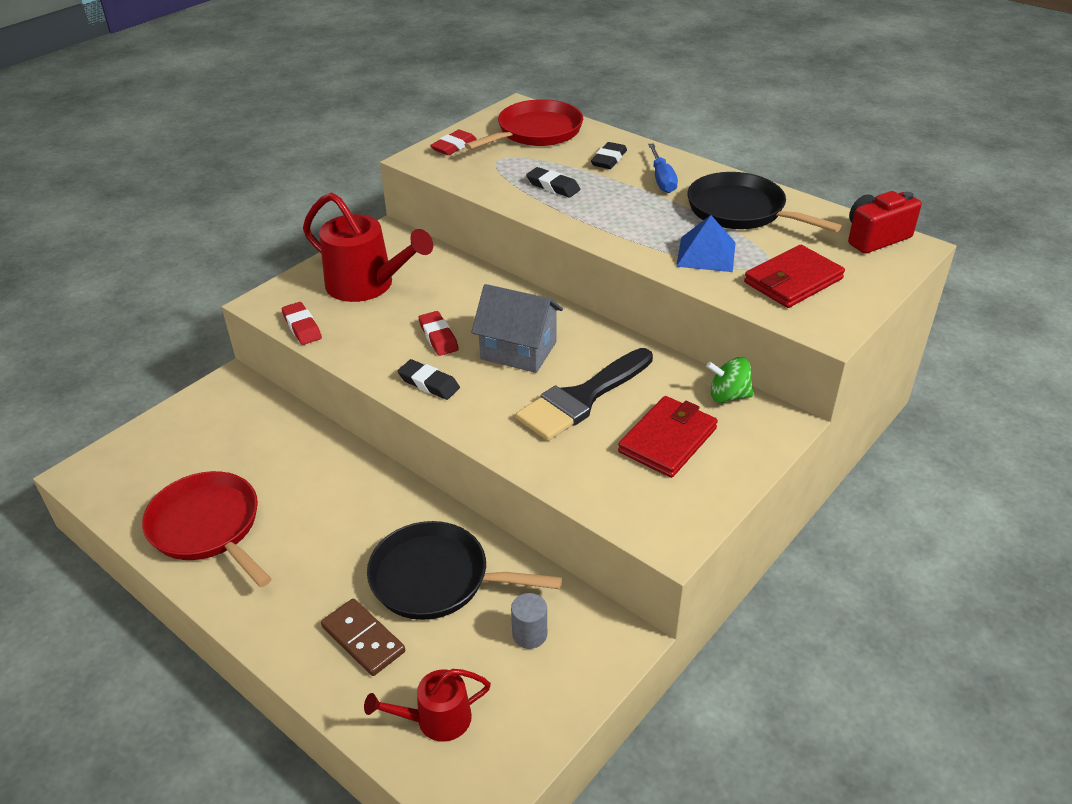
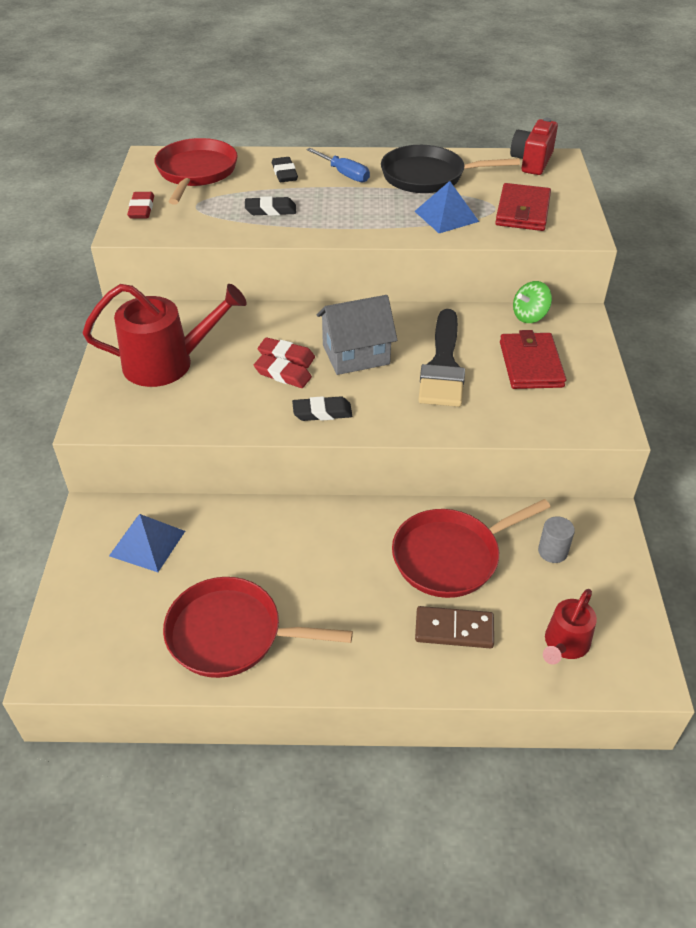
camera: 40 degrees left, 5 degrees up
(237, 425) = (147, 543): none -> blue pyramid
(302, 327) = (156, 423): red eraser -> red eraser (286, 356)
(437, 579) = (451, 556): black pan -> red pan

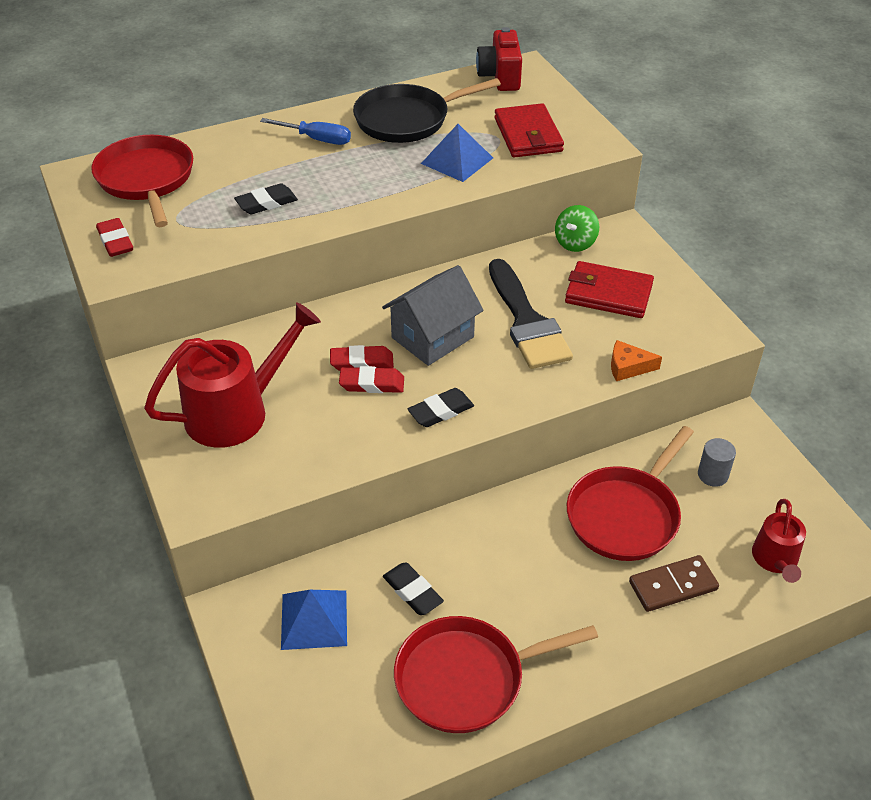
camera: 25 degrees left, 0 degrees up
(284, 173) = (250, 155): black eraser -> black eraser (412, 592)
(507, 428) = (628, 367): none -> orange cheese
(531, 364) = (608, 294): red wallet -> red wallet turned 45 degrees counterclockwise

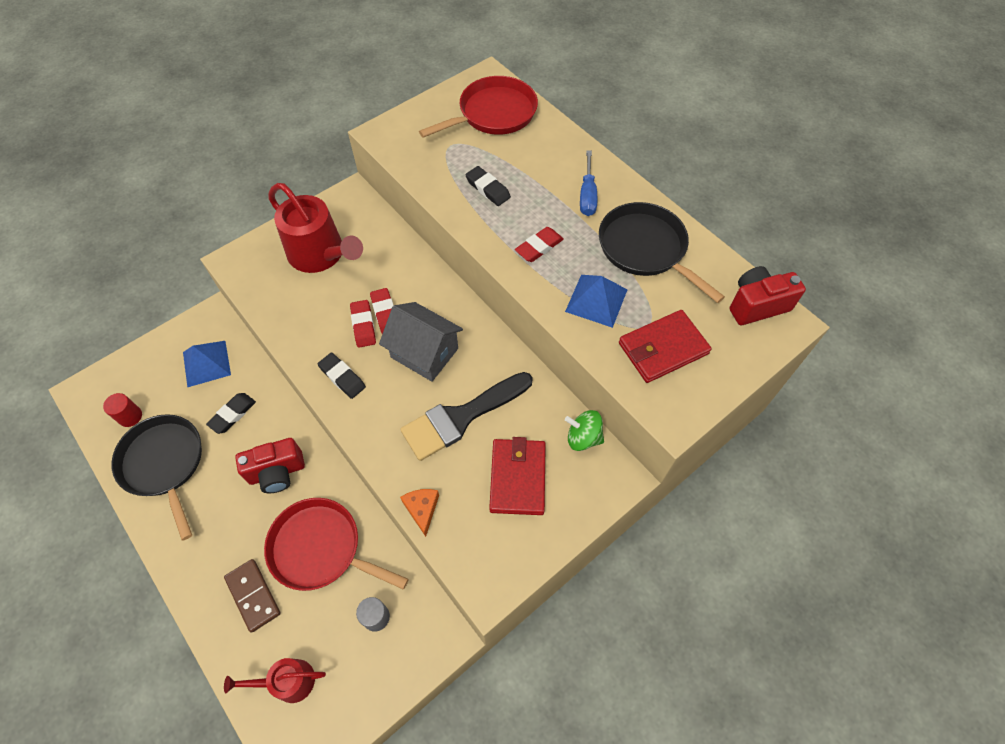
camera: 75 degrees right, 15 degrees up
(115, 241) = (416, 122): red eraser -> red eraser (539, 247)
(372, 723) = (130, 416): none -> red cylinder
(466, 678) = (164, 464): red pan -> black pan
(515, 549) = (277, 472): none -> red camera

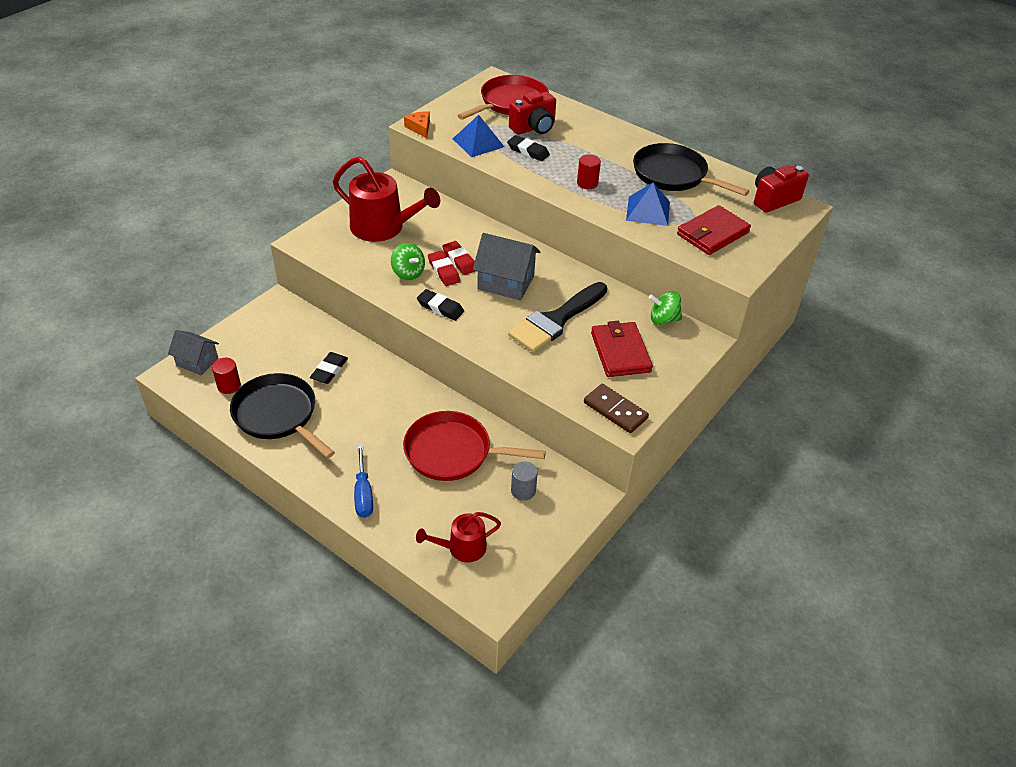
camera: 15 degrees left, 15 degrees down
(111, 380) = (197, 362): none -> grey house
(206, 363) = (288, 337): blue pyramid -> blue pyramid (478, 142)
(253, 595) = (404, 494): brown domino -> brown domino (615, 410)
(277, 472) = (389, 405): red camera -> red camera (534, 128)
(325, 322) = (408, 273): none -> green spinning top
(422, 509) = (548, 383): orange cheese -> orange cheese (420, 128)
(539, 247) = (587, 183): red eraser -> red cylinder
(587, 196) = (612, 147): blue screwdriver -> blue screwdriver (363, 494)

